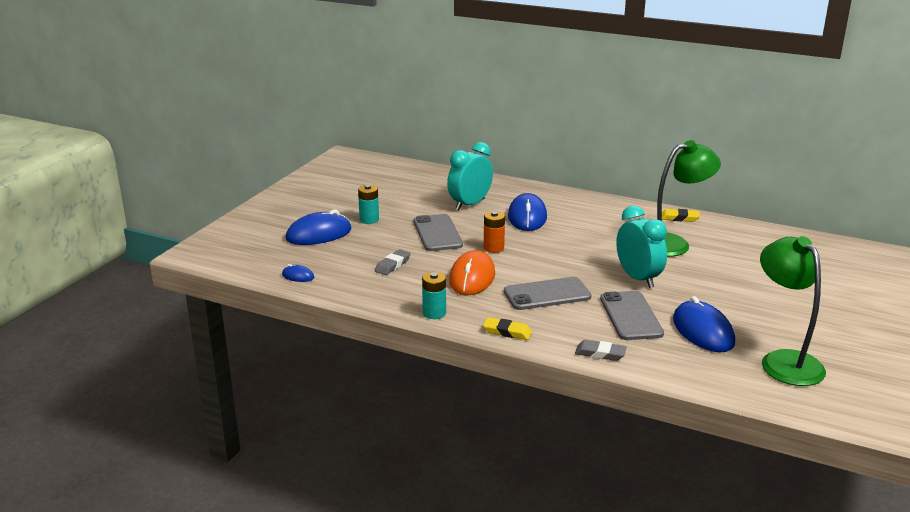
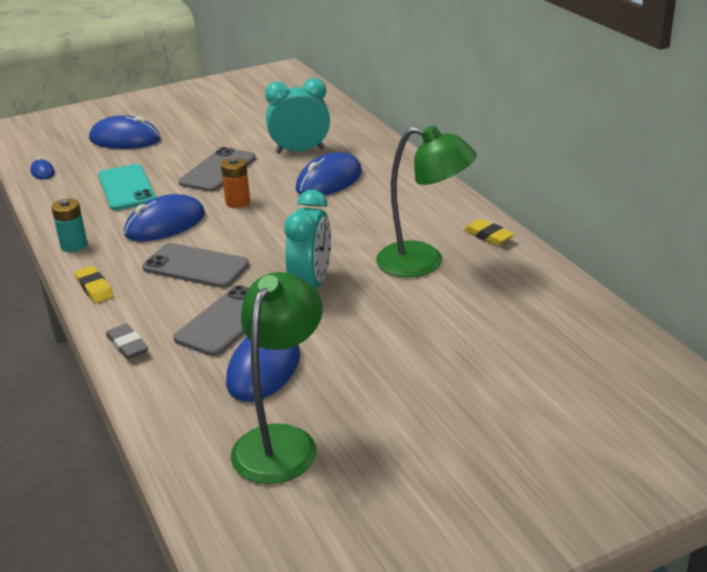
camera: 40 degrees right, 5 degrees up
(369, 220) = (187, 139): turquoise battery -> none
(392, 265) = (126, 188): grey eraser -> turquoise phone
(472, 278) = (165, 224): orange mouse -> blue mouse

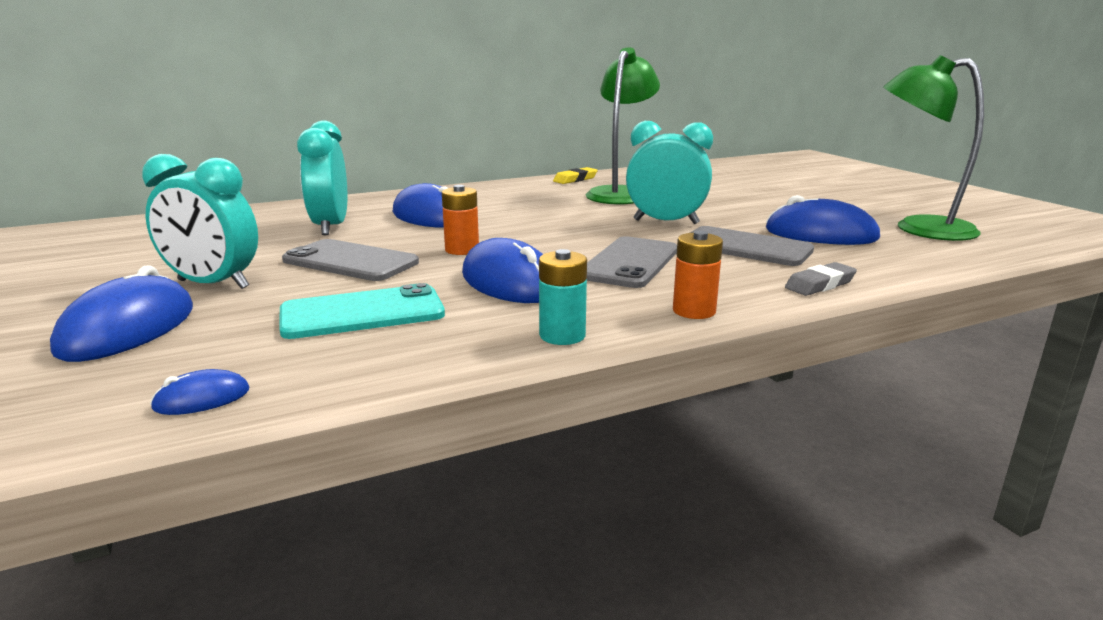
camera: 90 degrees left, 10 degrees down
(94, 288) = (694, 311): yellow eraser -> orange battery
(184, 142) = (213, 284): none -> turquoise clock

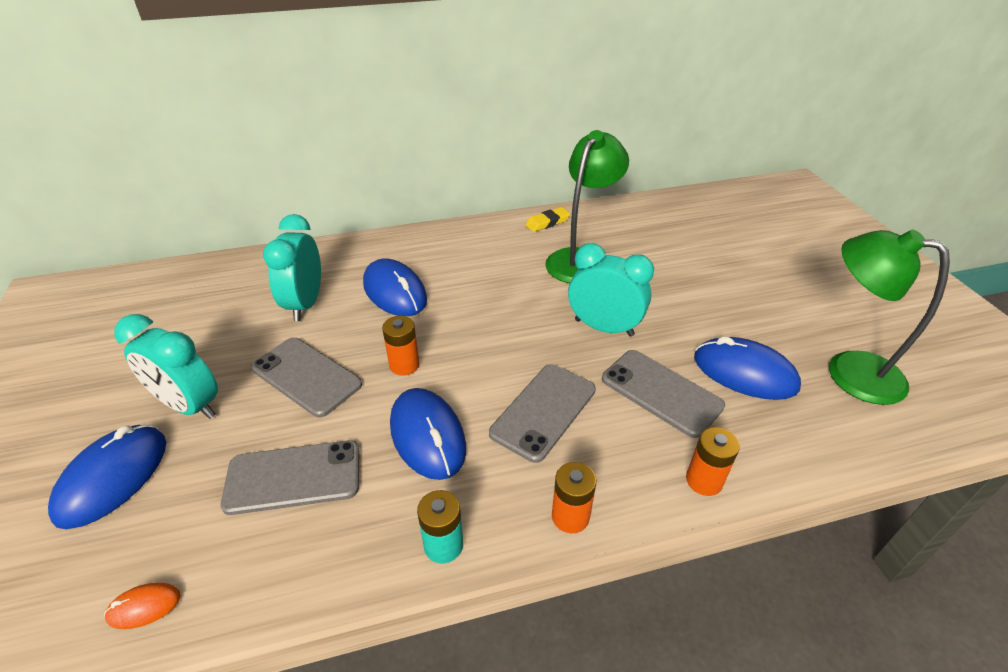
camera: 10 degrees right, 20 degrees up
(202, 399) = (144, 607): blue mouse -> orange mouse
(362, 313) = (293, 477): turquoise phone -> grey phone
(819, 284) = (704, 480): grey eraser -> orange battery

